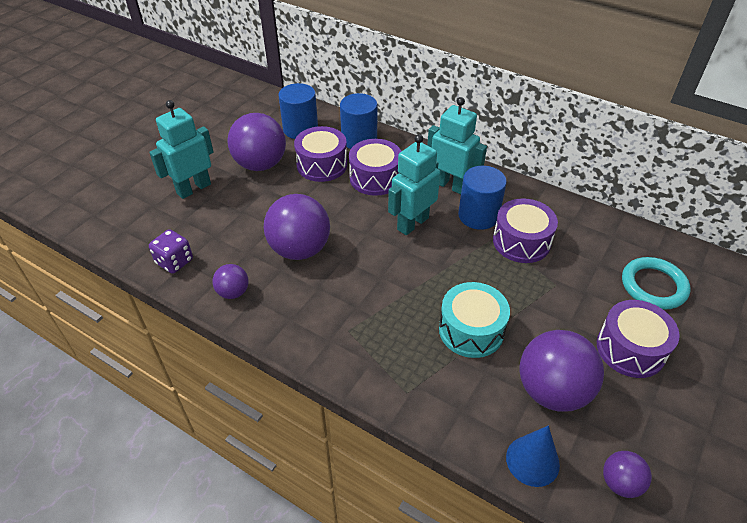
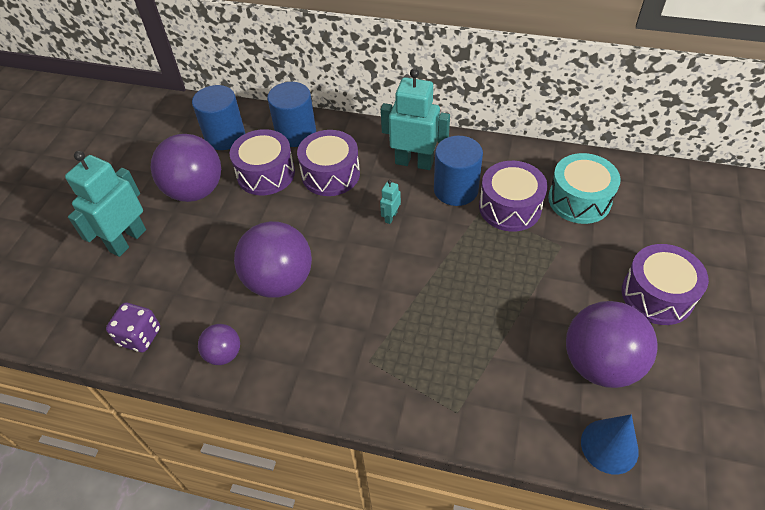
camera: 15 degrees left, 5 degrees up
(412, 223) = (390, 217): turquoise robot -> turquoise robot, size x0.44
(471, 330) = (496, 321): turquoise drum -> turquoise drum (579, 200)
(620, 483) = (699, 441): purple ball -> none
(653, 286) = (654, 220): turquoise ring -> none

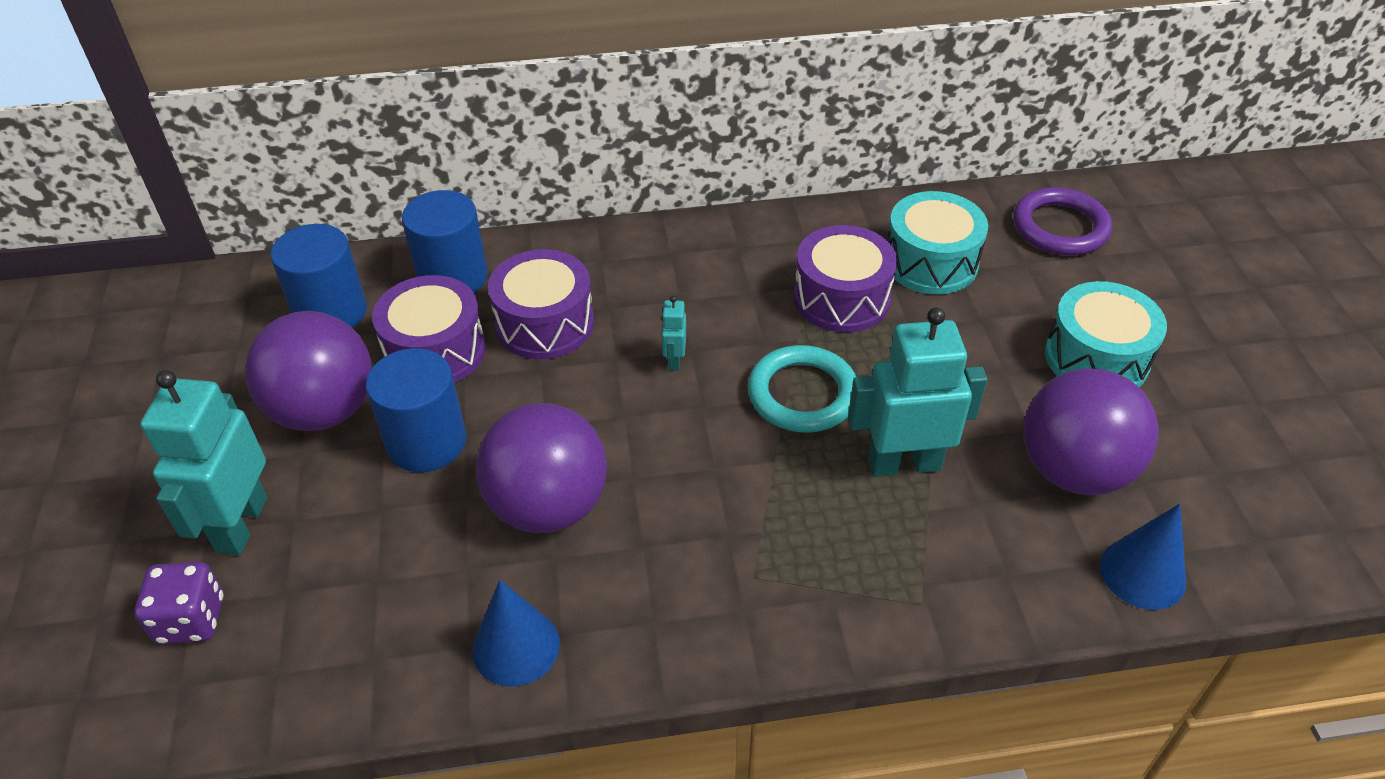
camera: 25 degrees left, 5 degrees down
(140, 336) = (352, 670): purple dice -> purple dice (191, 620)
(224, 354) = (516, 646): purple ball -> blue cone
(414, 162) = (667, 272): turquoise robot -> turquoise robot (904, 463)
(454, 260) = (802, 394): none -> turquoise ring
(456, 189) = (750, 295): blue cylinder -> blue cylinder (426, 442)
(657, 295) = (1096, 358): purple drum -> turquoise drum
(680, 200) = (1060, 227): none -> purple ring

